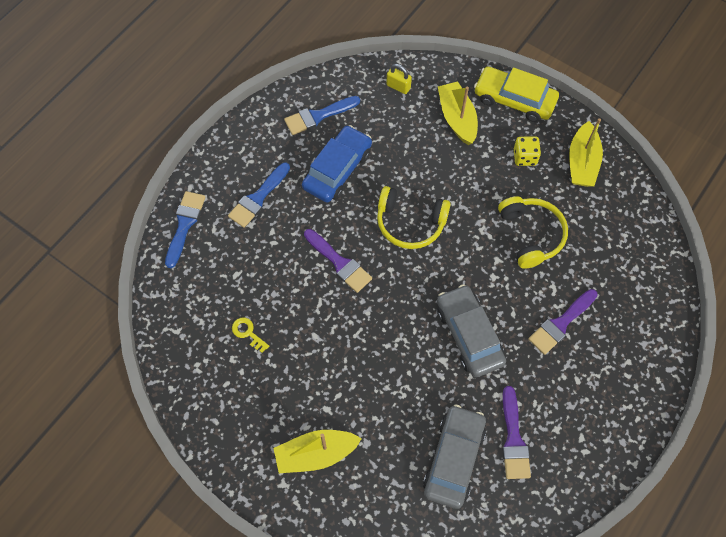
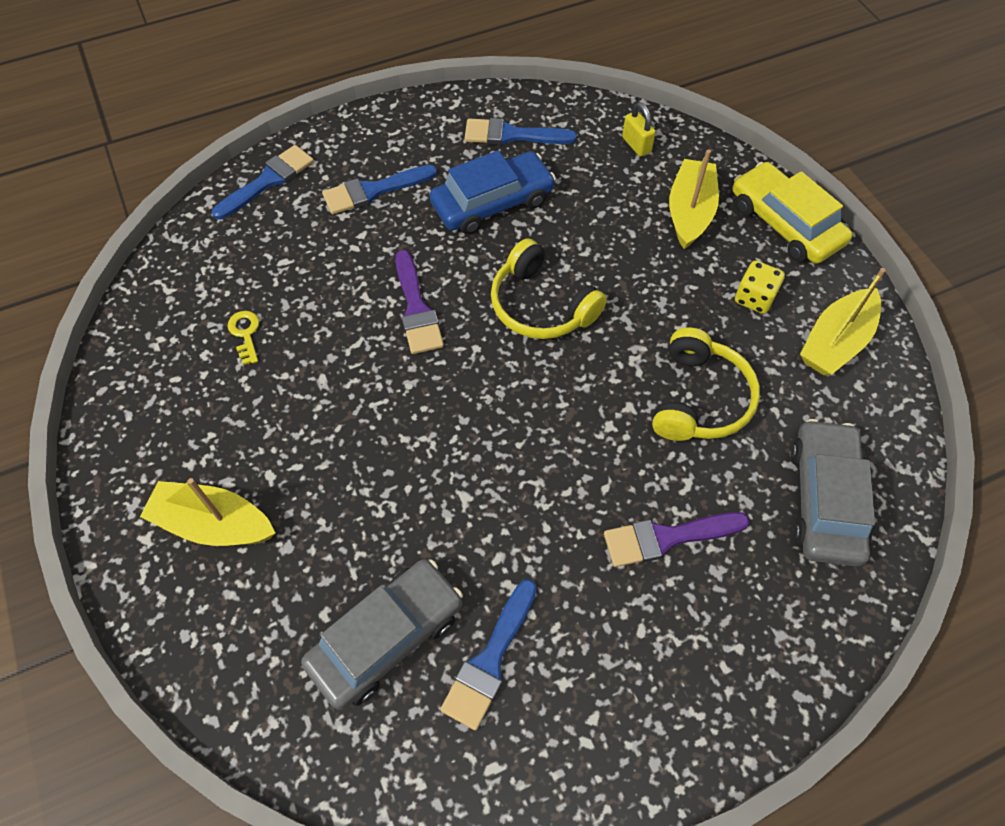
camera: 30 degrees right, 5 degrees down
(469, 335) = (523, 483): grey car -> grey car (824, 499)
(513, 439) = (490, 660): purple brush -> blue brush

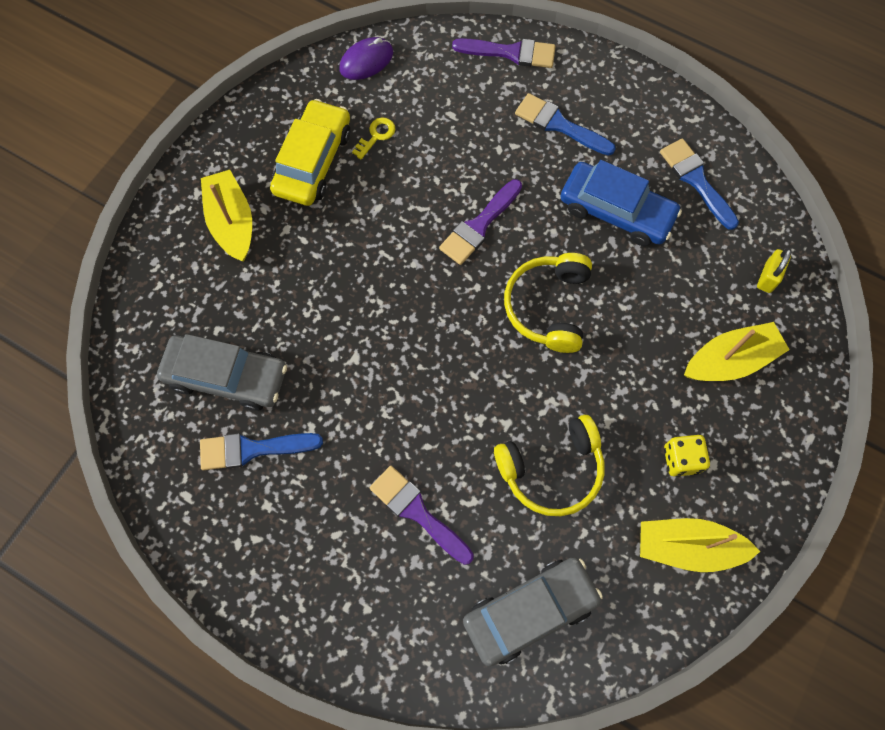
camera: 55 degrees right, 10 degrees up
(157, 293) = (366, 61): none -> purple mouse
(268, 181) = (510, 53): blue brush -> purple brush
(785, 223) = (782, 442): yellow car -> yellow car (313, 161)

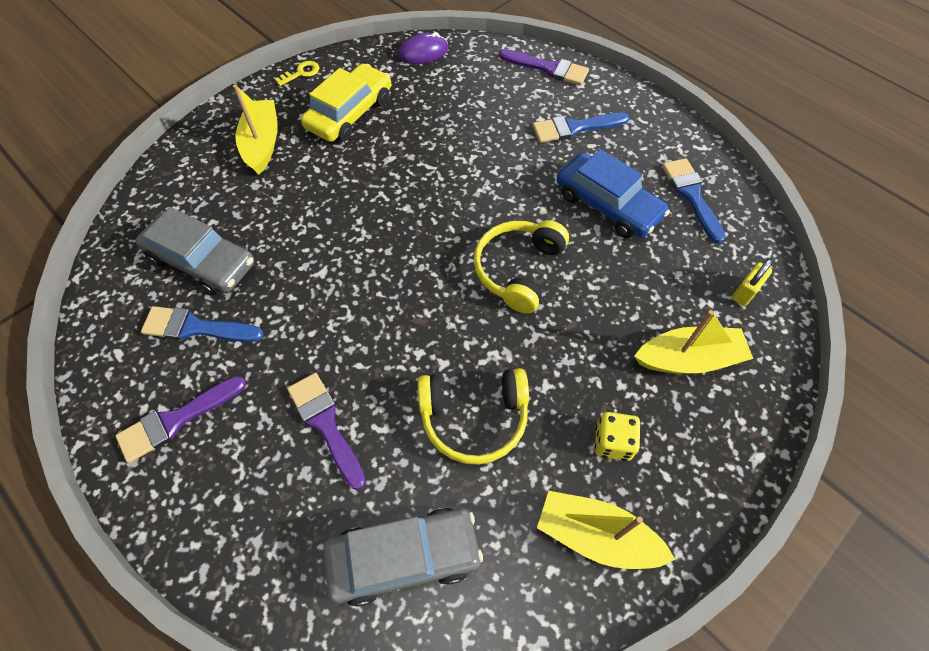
camera: 15 degrees right, 10 degrees down
(376, 136) = (410, 105): yellow key -> yellow key (301, 73)
(479, 225) = (476, 190): purple brush -> purple brush (176, 420)
(559, 125) = (574, 128): blue brush -> blue brush turned 60 degrees counterclockwise

